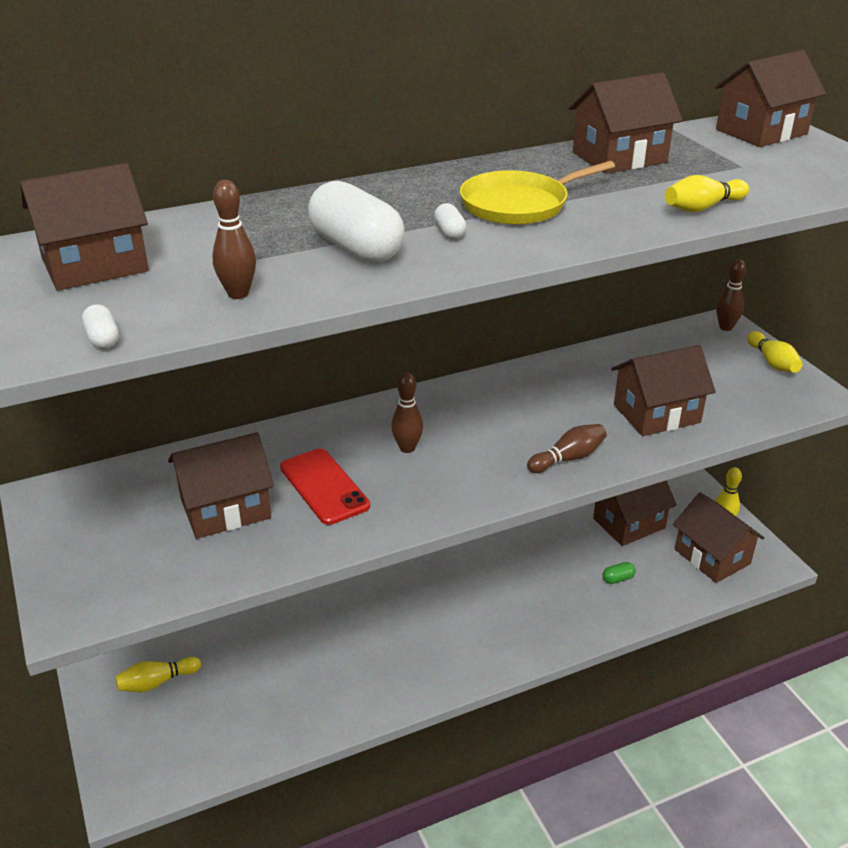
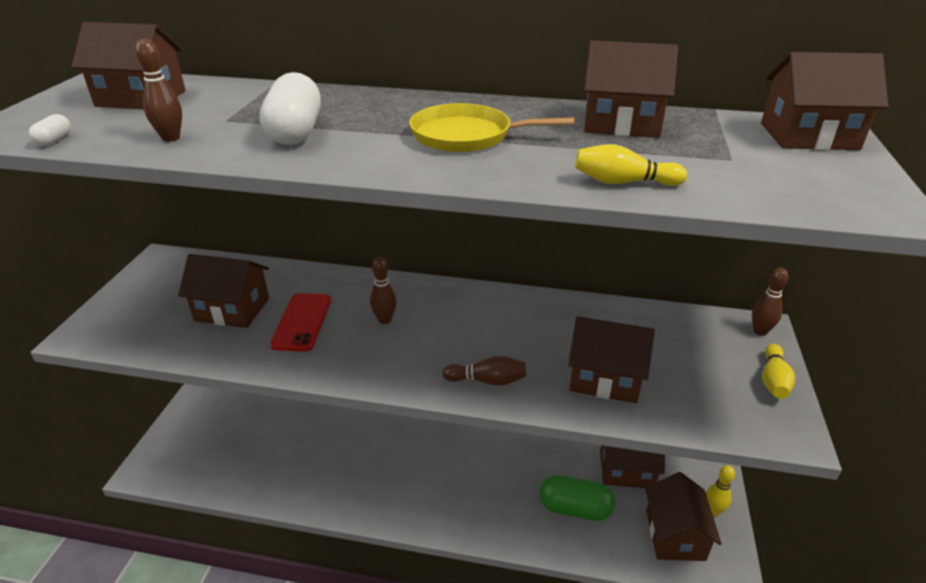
camera: 35 degrees right, 0 degrees up
(157, 682) = (223, 413): yellow bowling pin -> none
(450, 232) = (377, 140): white capsule -> none
(618, 579) = (575, 509): green capsule -> green capsule, size x2.32

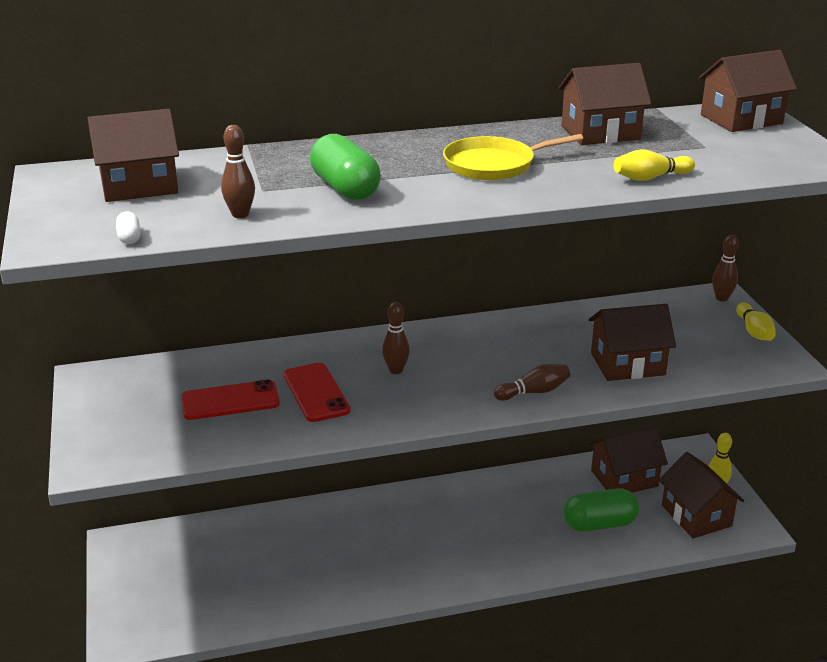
camera: 25 degrees left, 5 degrees down
(232, 309) = (230, 401): brown house -> red phone
(295, 132) = (345, 188): white capsule -> green capsule

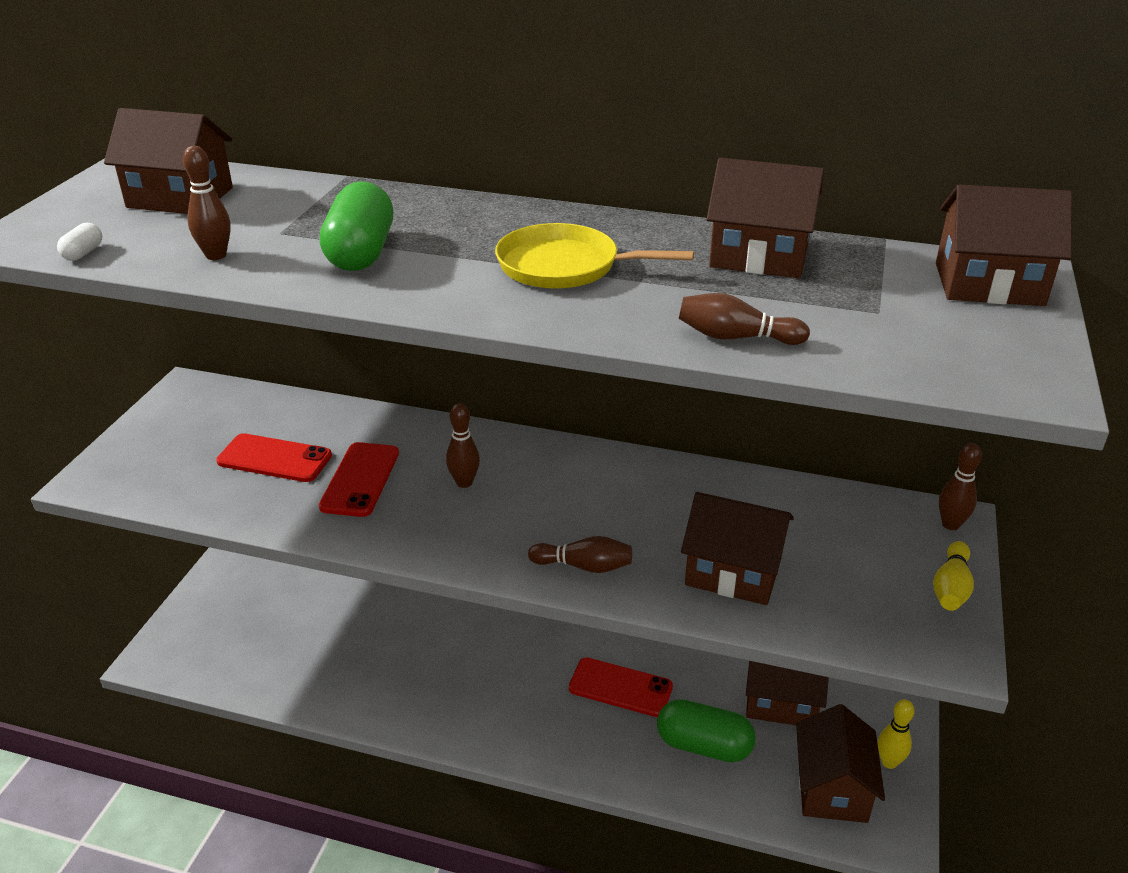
camera: 30 degrees right, 5 degrees up
(514, 512) = (620, 687): none -> red phone
(650, 178) = (736, 337): yellow bowling pin -> brown bowling pin

